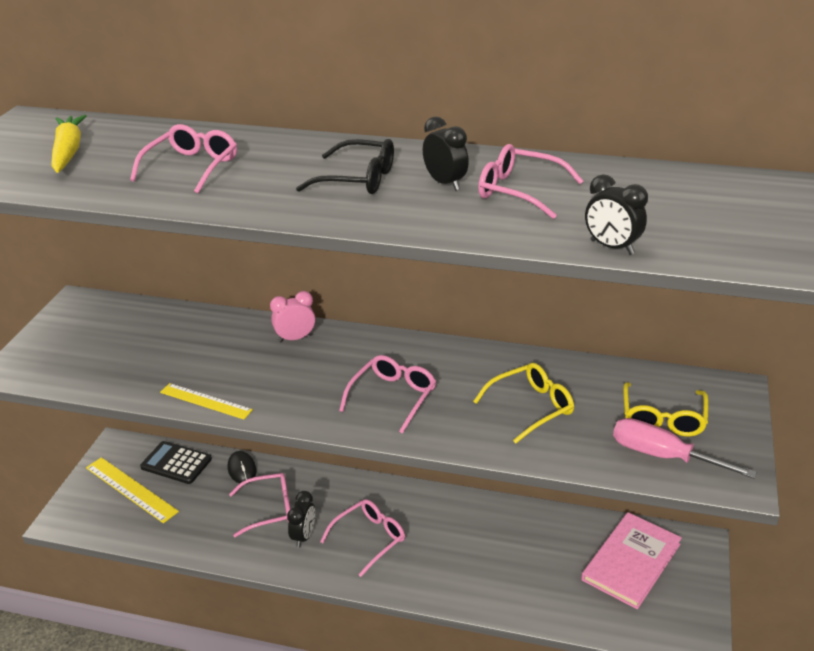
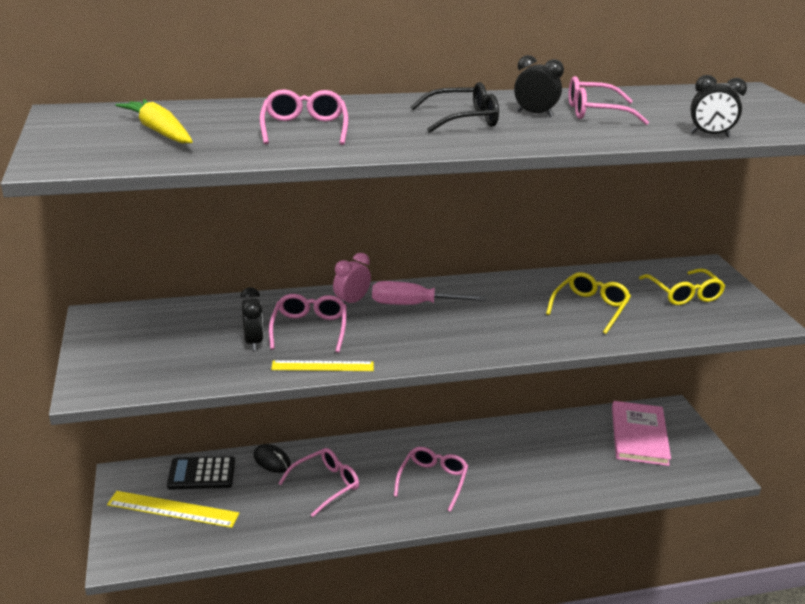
camera: 30 degrees left, 5 degrees down
(303, 536) = (374, 496): black clock -> black clock (253, 342)
(393, 397) = (480, 325): pink glasses -> pink glasses (309, 329)
(663, 456) = (708, 317): pink screwdriver -> pink screwdriver (413, 305)

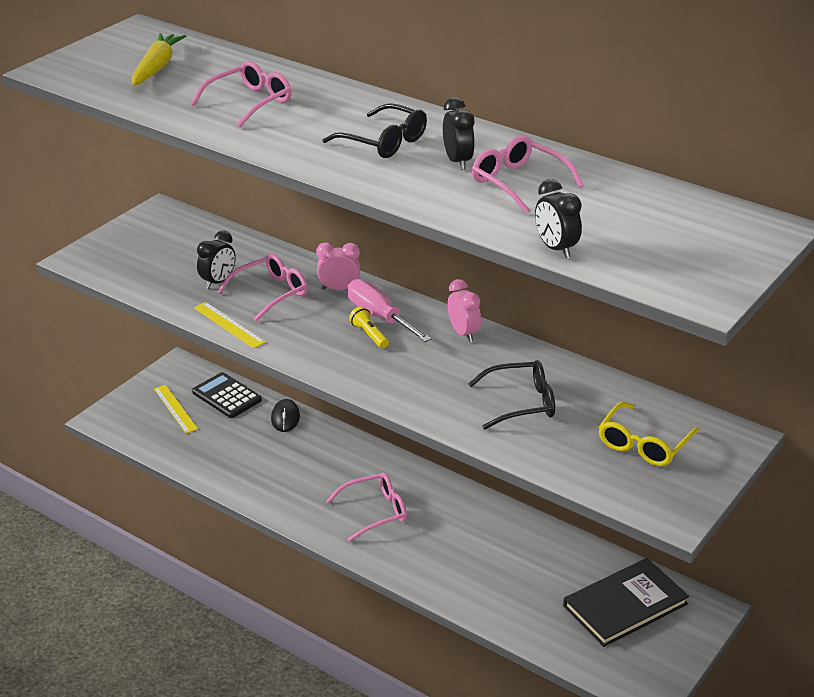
camera: 50 degrees right, 5 degrees up
(173, 509) = (175, 409): yellow ruler -> yellow ruler, size x0.66
(326, 485) = (294, 460): pink glasses -> none
(430, 319) = (369, 335): none -> yellow flashlight
(480, 288) = (463, 333): none -> pink clock
(590, 308) = (521, 403): yellow glasses -> black glasses
(639, 435) = (625, 605): pink book -> black book

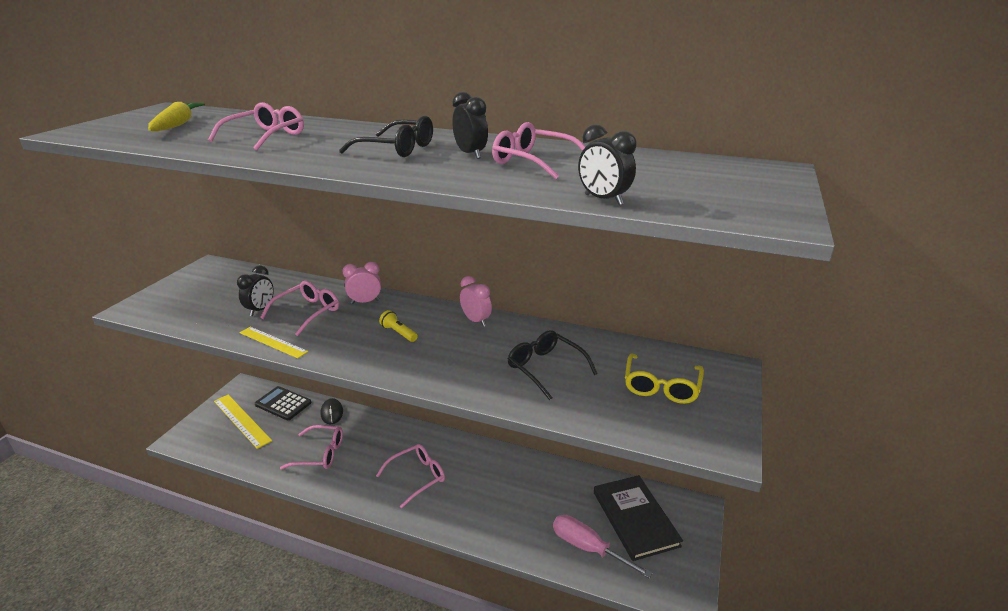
camera: 15 degrees left, 5 degrees down
(175, 409) = (242, 420): yellow ruler -> yellow ruler, size x1.50
(265, 465) = (320, 454): none -> pink glasses
(379, 317) = (403, 318): pink screwdriver -> pink screwdriver (588, 548)
(521, 403) = (545, 368): black glasses -> black glasses turned 105 degrees counterclockwise
(625, 605) = (635, 518): black book -> black book turned 60 degrees counterclockwise

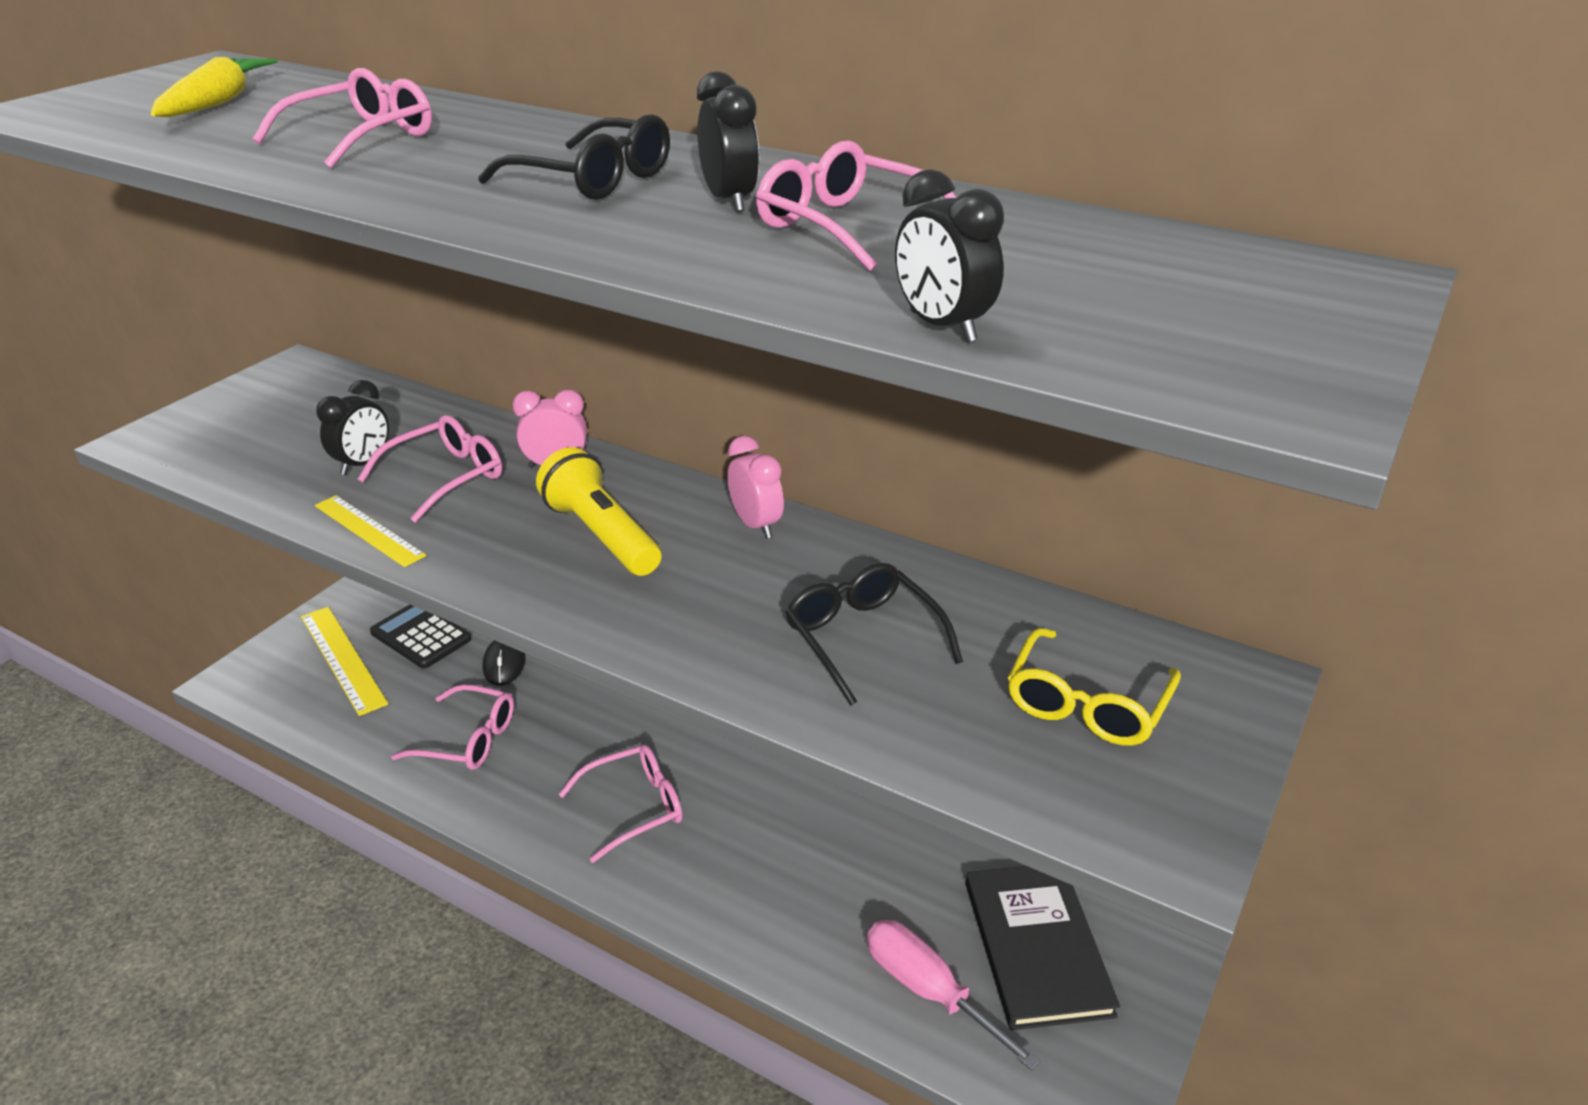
camera: 10 degrees right, 5 degrees up
(398, 333) = (601, 535): yellow flashlight -> yellow flashlight, size x1.91

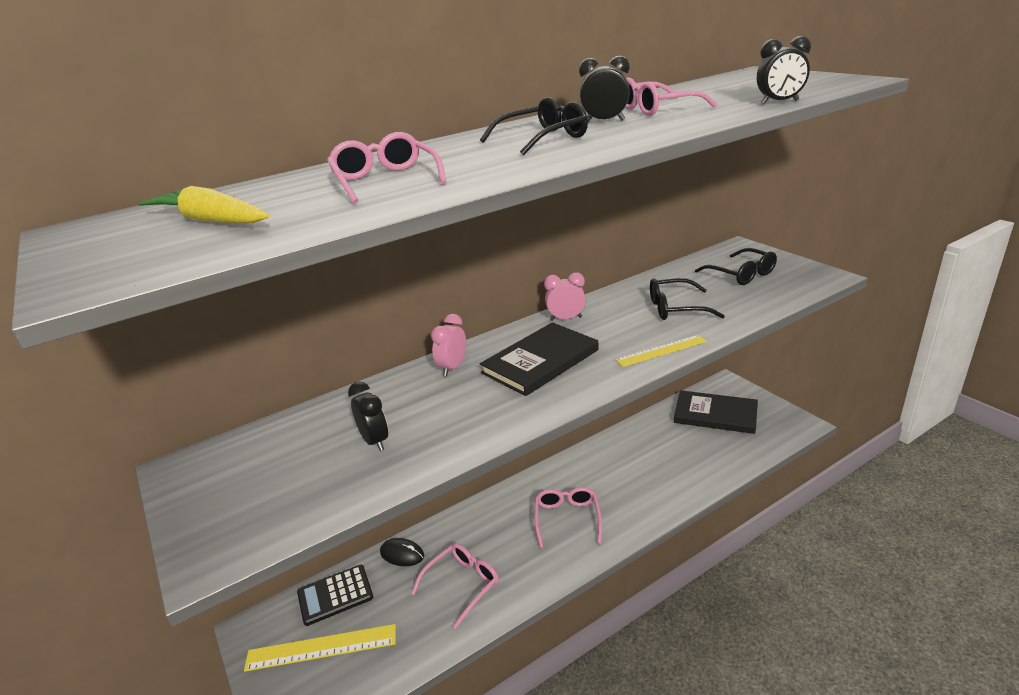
camera: 60 degrees left, 5 degrees down
(369, 530) = (465, 443): yellow ruler -> yellow ruler (661, 350)
(446, 477) = (427, 408): pink glasses -> none
(601, 535) = (540, 361): yellow flashlight -> black book
(928, 991) = (727, 449): pink screwdriver -> none
(1086, 704) = (741, 274): yellow glasses -> black glasses

